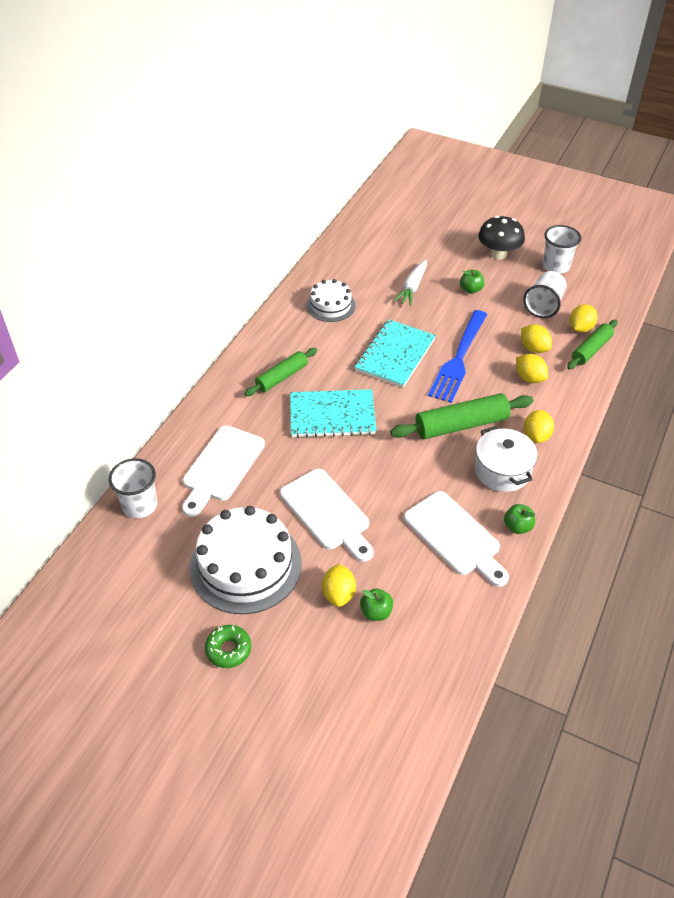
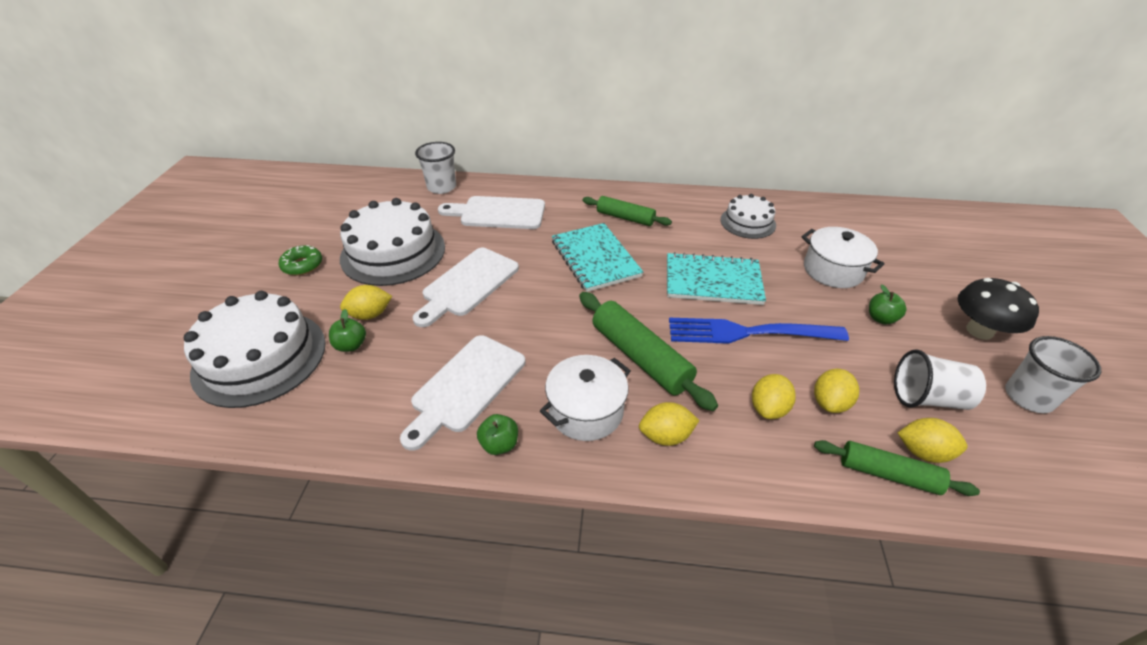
camera: 70 degrees right, 5 degrees down
(364, 687) = (260, 357): none -> white cake
(412, 287) = (833, 270): white carrot -> white pot

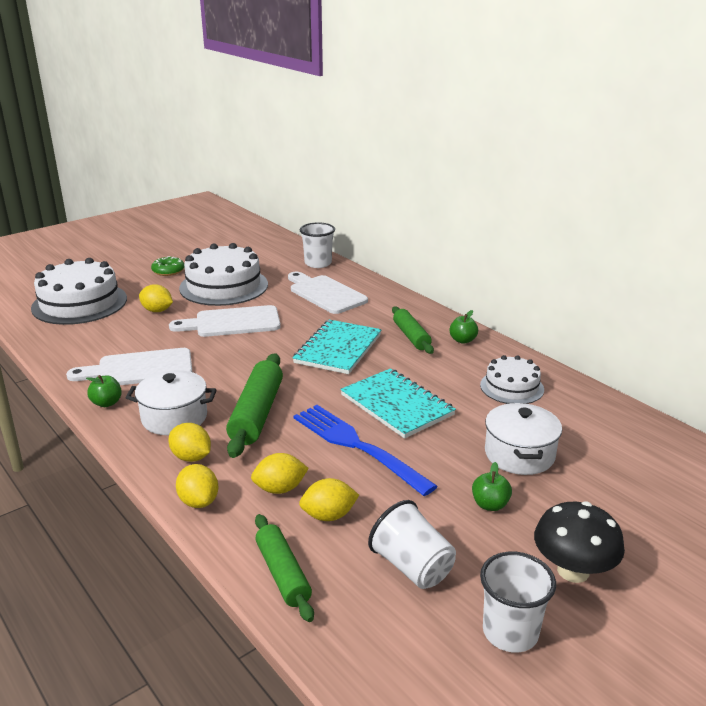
camera: 45 degrees right, 15 degrees down
(351, 345) = (124, 320): green apple -> green apple (462, 340)
(923, 452) = (335, 585): yellow lemon -> yellow lemon (199, 501)

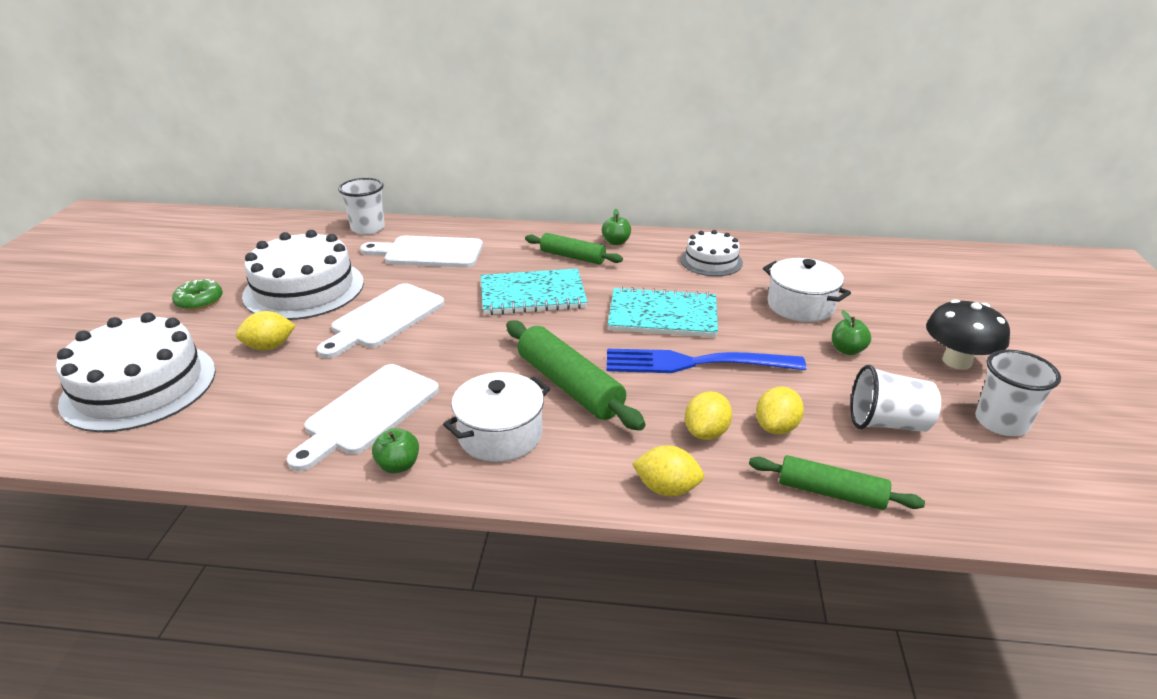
camera: 45 degrees left, 5 degrees up
(191, 457) = (586, 458): yellow lemon -> none
(338, 349) = (532, 295): turquoise notebook -> turquoise notebook turned 75 degrees counterclockwise

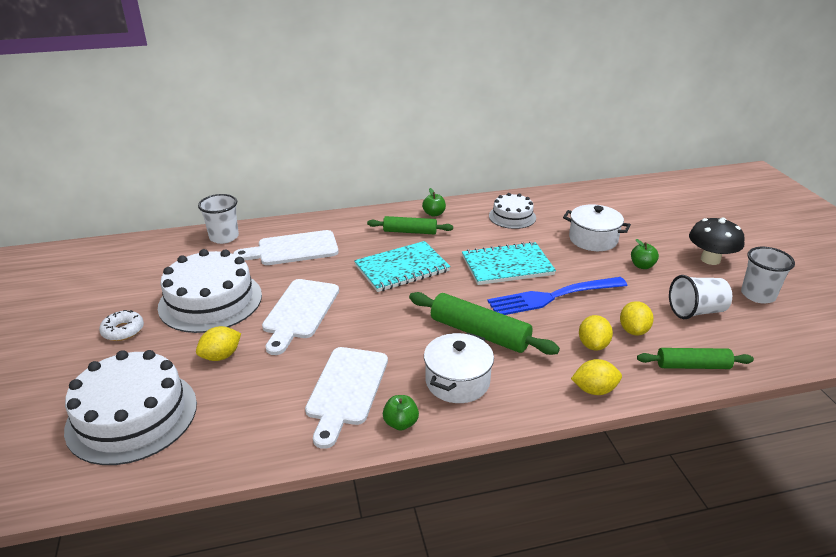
camera: 20 degrees left, 0 degrees up
(199, 301) = (123, 330): green donut -> white donut

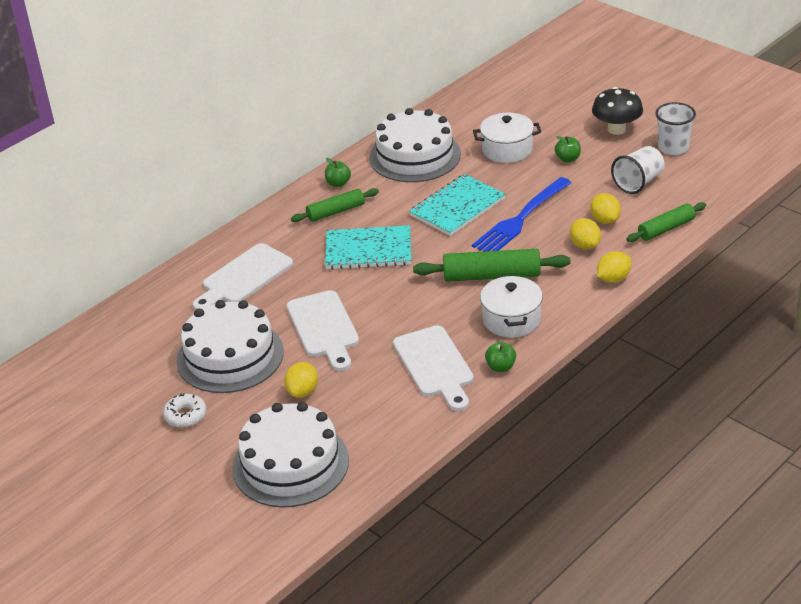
camera: 30 degrees left, 5 degrees up
(224, 237) = (157, 296): white cup -> none
(402, 268) = (368, 250): turquoise notebook -> turquoise notebook turned 60 degrees clockwise
(512, 217) = (415, 156): white cake -> white cake, size x1.77

